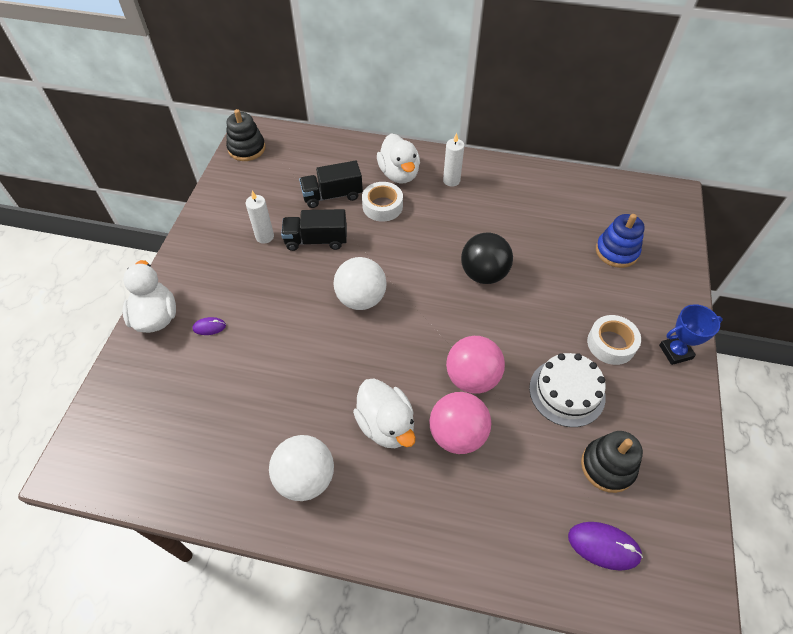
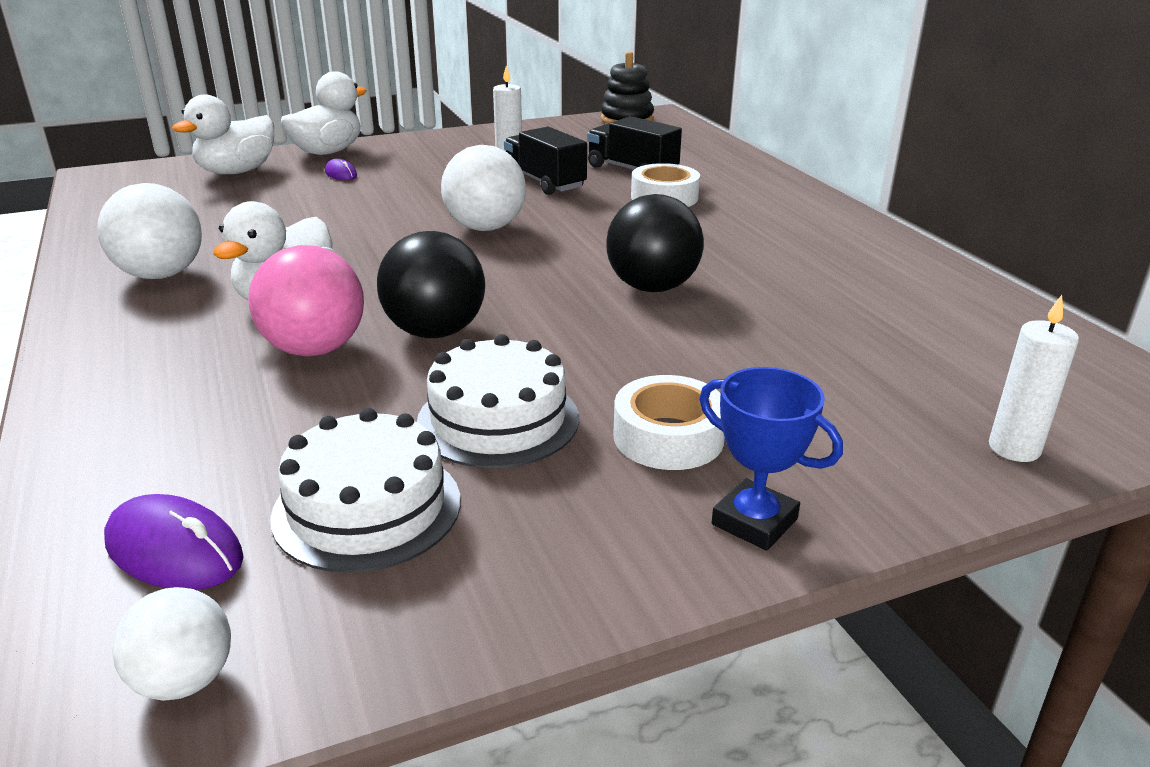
camera: 55 degrees right, 25 degrees down
(399, 174) = (740, 190): white duck -> white duck (237, 172)
(451, 180) = (794, 220): white candle -> white candle (1014, 448)
(472, 378) = (435, 332): pink ball -> black ball
(603, 546) = (174, 551): purple mouse -> purple mouse turned 45 degrees counterclockwise
(607, 466) = (367, 508): black stacking toy -> white cake
(616, 251) = (906, 385): blue stacking toy -> none
(683, 563) = (184, 680): none -> white ball

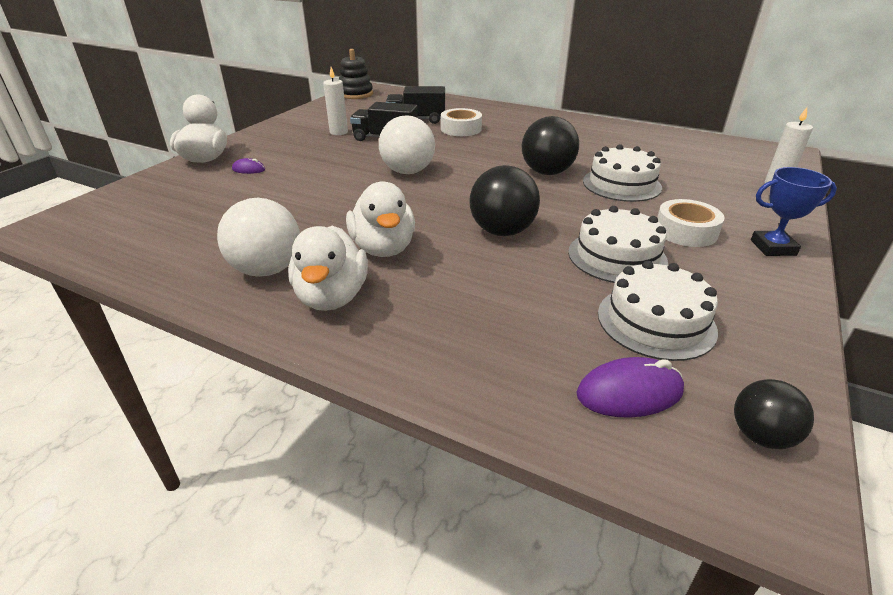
camera: 40 degrees left, 5 degrees up
(184, 680) = (760, 436): white ball -> black ball
(237, 172) = (164, 190): white duck -> white duck (332, 297)
(315, 349) = (464, 267): pink ball -> none
(725, 341) = (621, 184): none -> white cake

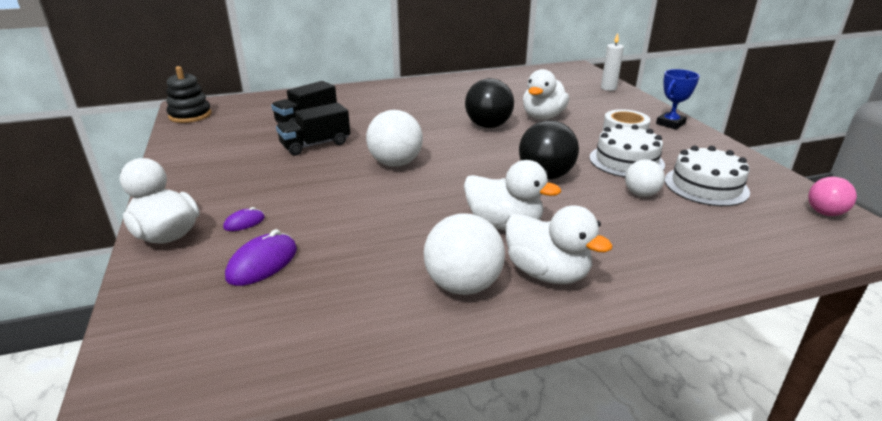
camera: 45 degrees left, 5 degrees down
(339, 132) = (257, 155): white candle -> none
(461, 129) = (361, 115): white tape -> none
(558, 290) = (641, 194): none -> white ball
(621, 184) = (543, 117): white cake -> white duck
(629, 393) = (764, 226): purple mouse -> purple mouse (262, 263)
(760, 436) = (824, 213): black ball -> pink ball

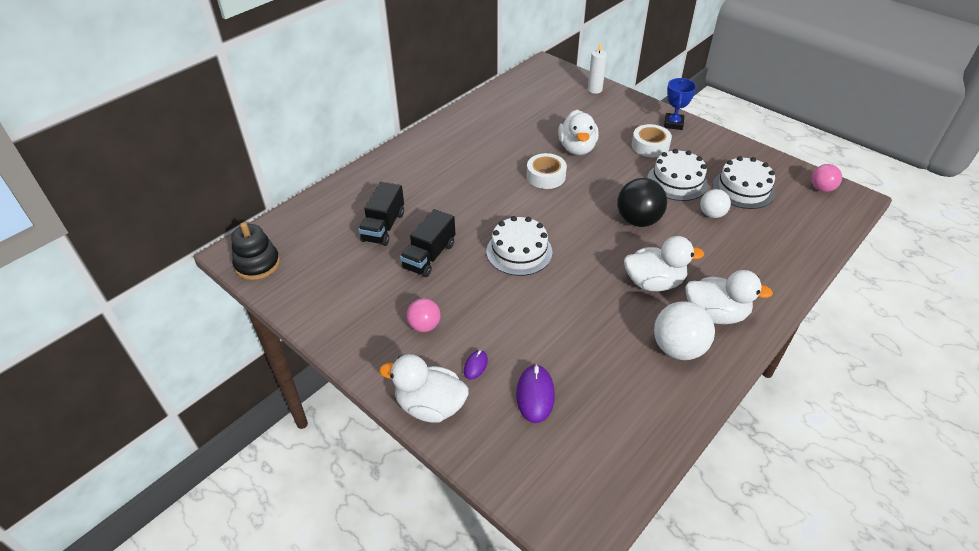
camera: 30 degrees left, 15 degrees up
(245, 183) = (424, 326): none -> pink ball
(395, 163) = (519, 251): white ball -> white cake
(488, 126) = (546, 176): black ball -> white tape

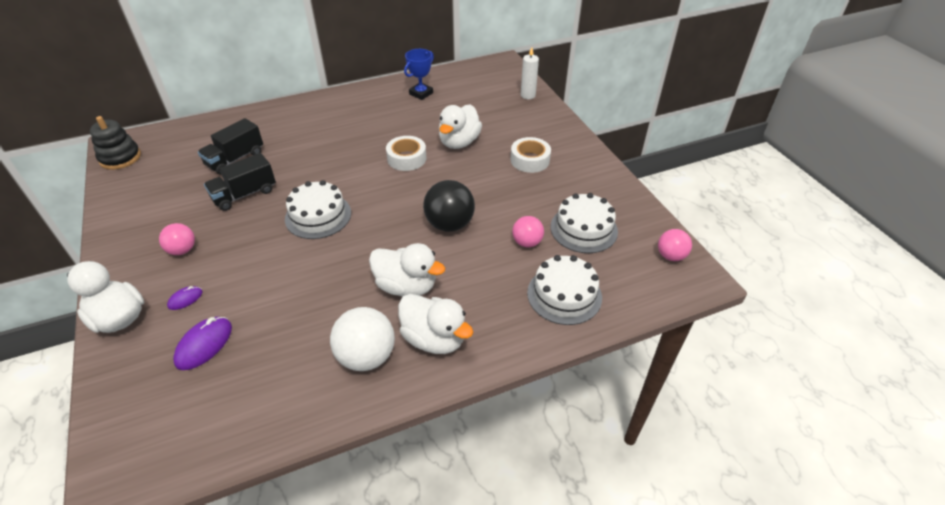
camera: 25 degrees right, 0 degrees up
(673, 124) = (573, 146): blue trophy -> blue trophy (421, 93)
(677, 181) = (523, 200): white cake -> white cake (564, 295)
(712, 214) = (527, 242): white ball -> pink ball

